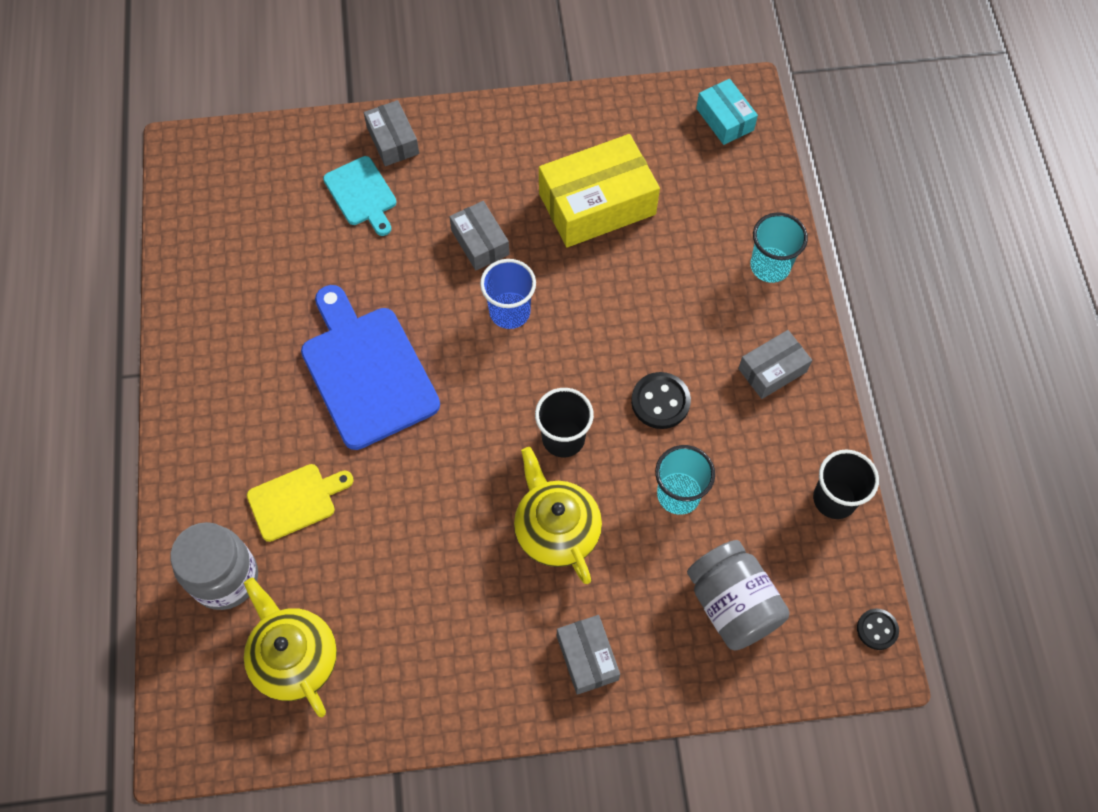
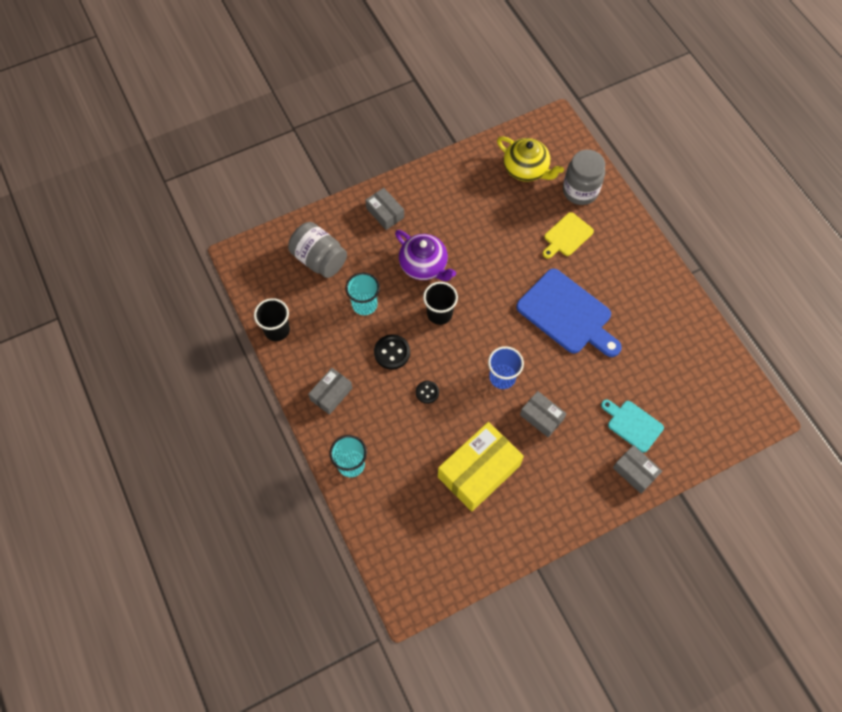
camera: 160 degrees right, 0 degrees up
(556, 529) = (424, 266): yellow teapot -> purple teapot
(724, 119) = (415, 573): turquoise box -> none
(877, 629) = (240, 271): black button -> black button (427, 392)

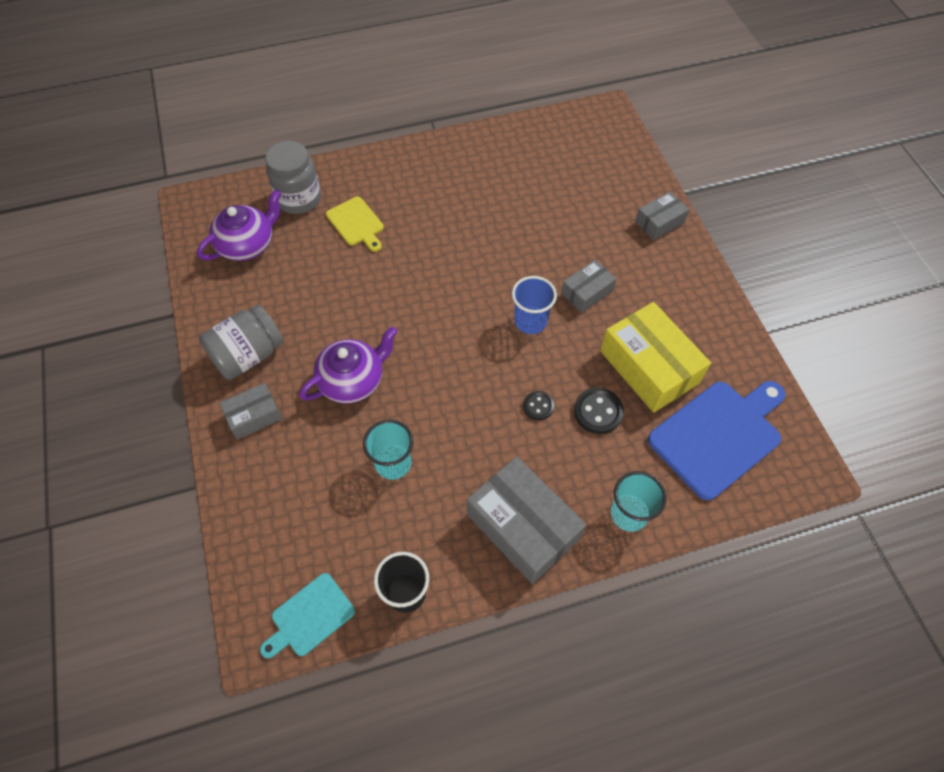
camera: 80 degrees left, 5 degrees down
(319, 259) = (302, 515): grey jar -> grey jar (248, 355)
(331, 394) = (522, 526): grey box -> grey box, size x1.85
(392, 352) = (474, 439): black button -> black button (598, 412)
(439, 314) = (429, 374): black cup -> none
(526, 169) = (247, 244): yellow teapot -> purple teapot
(567, 314) = (460, 243): blue cutting board -> blue cutting board (718, 435)
(632, 424) = (605, 213): turquoise cutting board -> turquoise cutting board (309, 617)

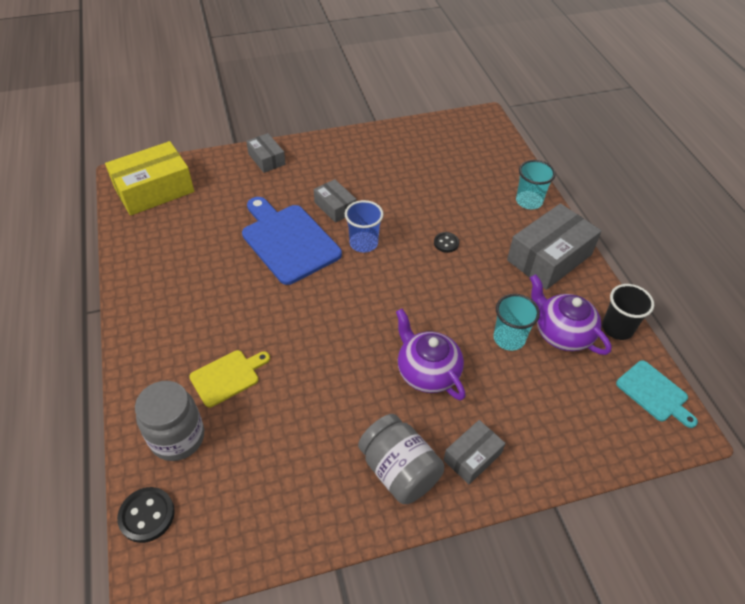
camera: 90 degrees left, 10 degrees down
(247, 244) = (241, 489): purple teapot -> purple teapot (562, 333)
(254, 416) = (472, 457): grey box -> grey box turned 75 degrees clockwise
(598, 412) = (448, 210): black button -> black button (147, 515)
(649, 367) = (408, 179): yellow box -> yellow box (154, 190)
(718, 435) = (463, 153): blue cutting board -> blue cutting board (288, 241)

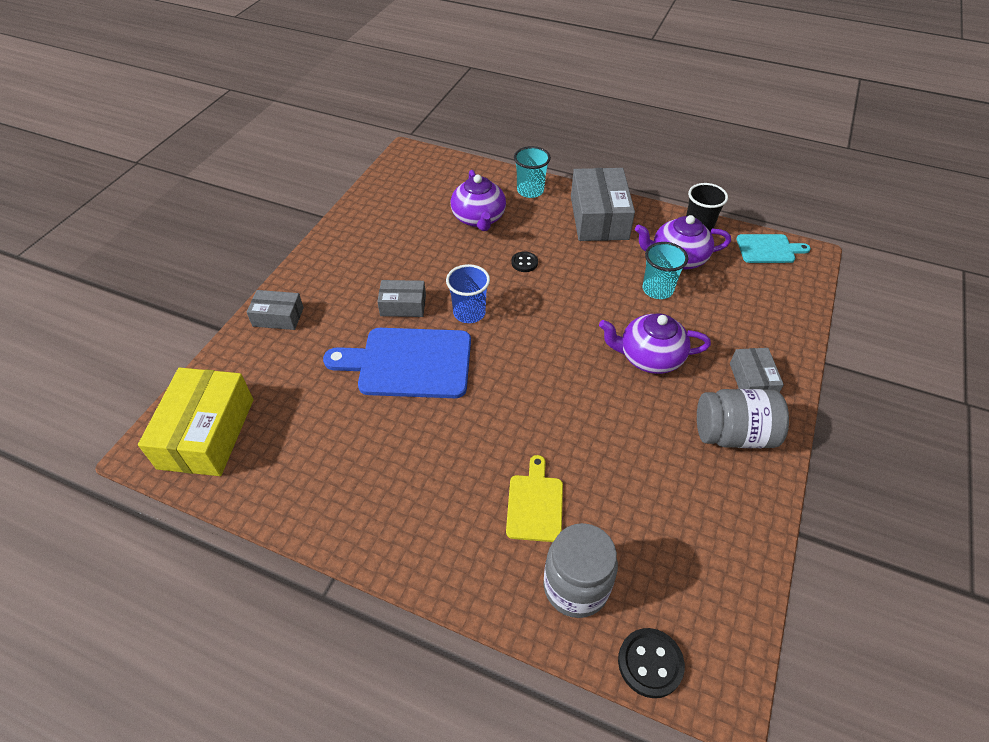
camera: 50 degrees left, 0 degrees up
(463, 192) = (479, 218): none -> purple teapot

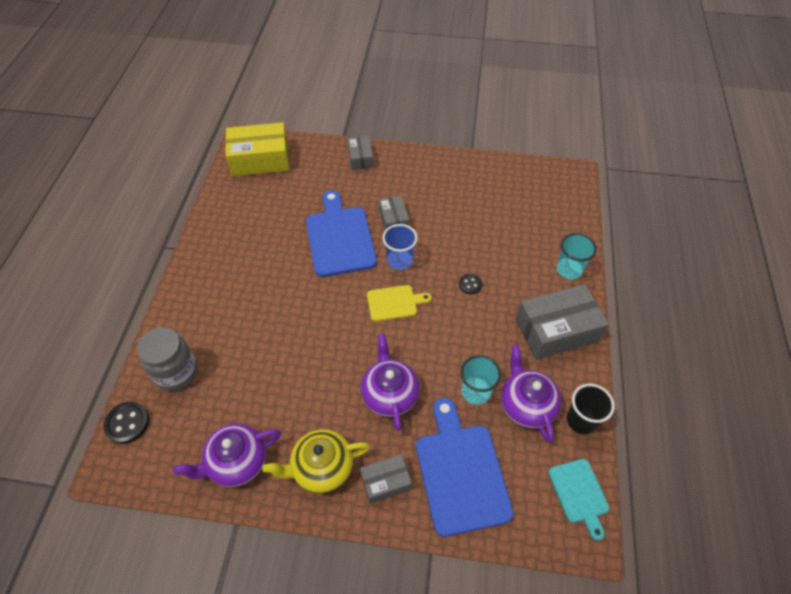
camera: 75 degrees right, 5 degrees up
(479, 218) = (512, 241): purple teapot -> purple teapot (236, 462)
(535, 504) = (235, 337): yellow cutting board -> yellow cutting board (394, 303)
(733, 434) = (321, 468): grey jar -> yellow teapot
(744, 320) = (461, 472): none -> blue cutting board

